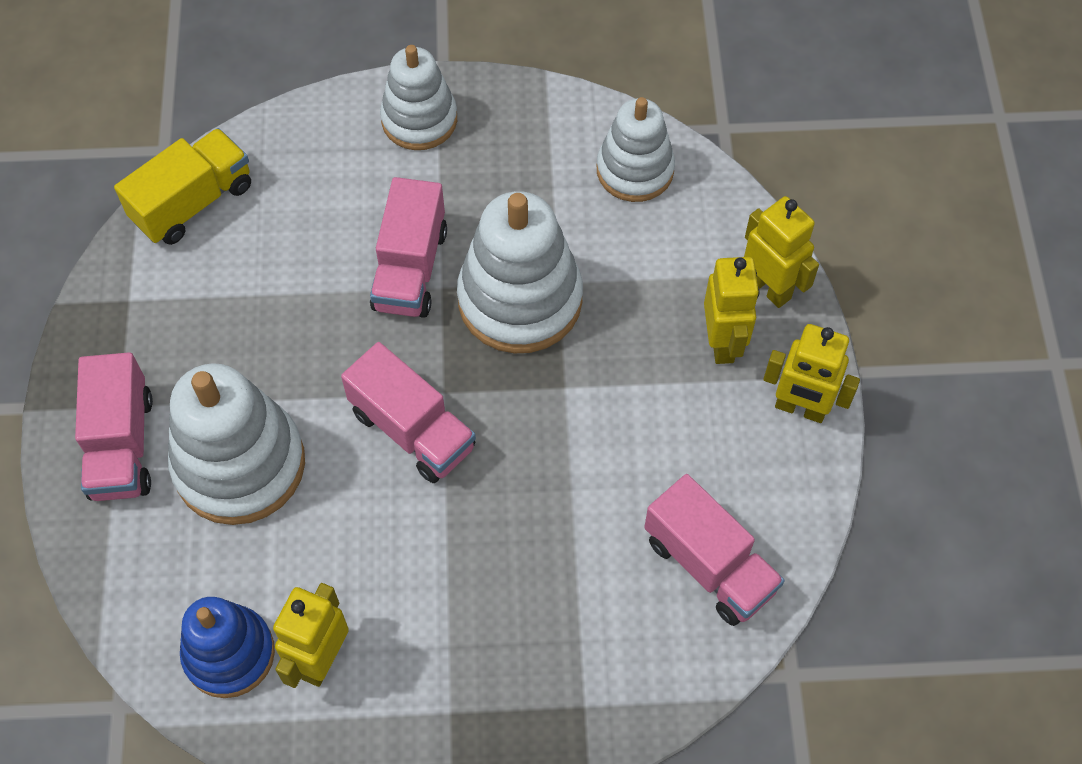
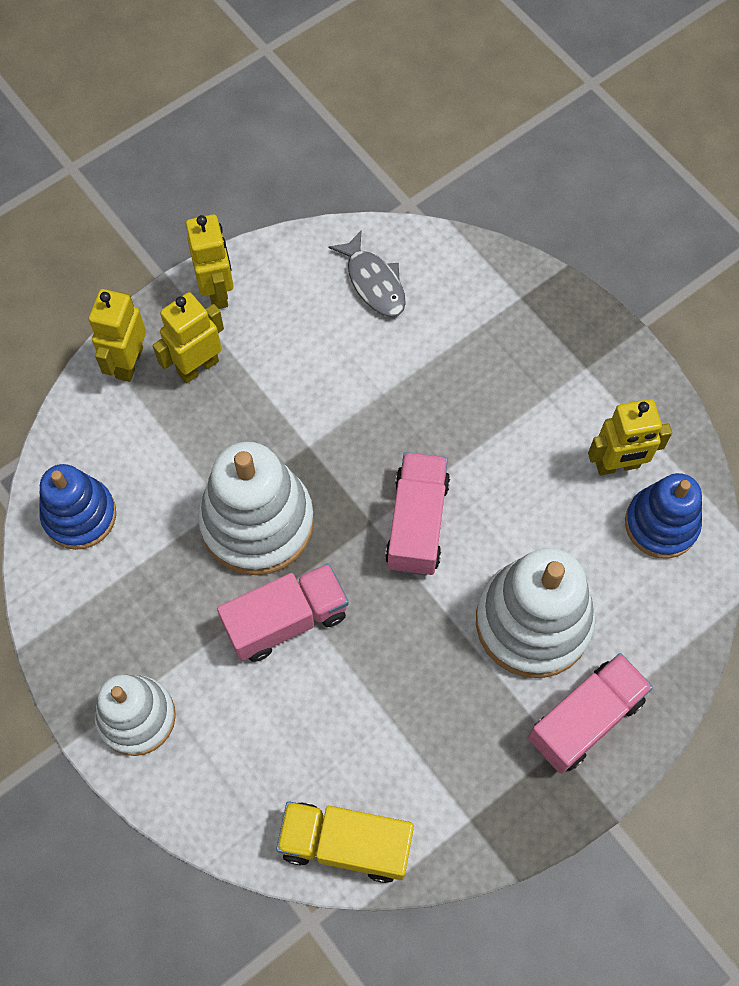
camera: 125 degrees left, 5 degrees up
(635, 170) = (79, 515): white stacking toy -> blue stacking toy
(709, 565) = (373, 282): pink truck -> grey fish

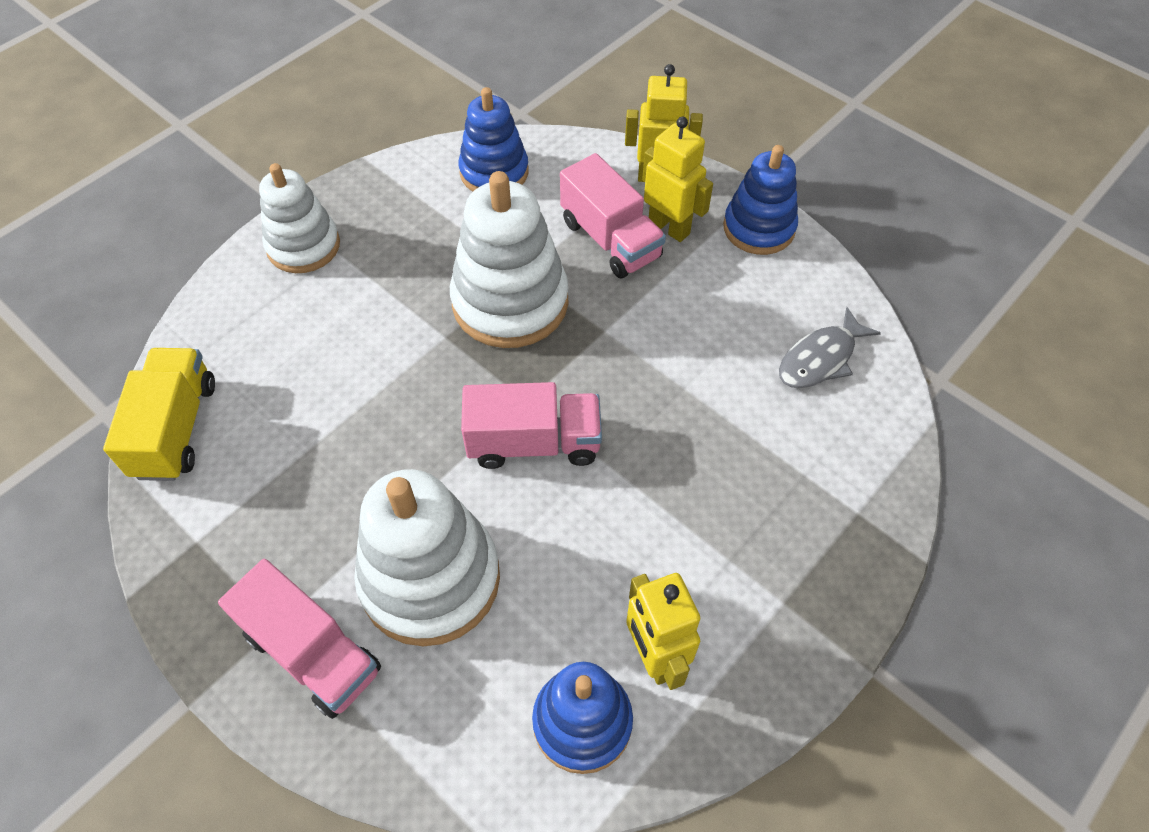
camera: 80 degrees right, 10 degrees down
(217, 291) = (759, 228): yellow robot -> blue stacking toy
(286, 620) = (408, 342): pink truck -> pink truck (610, 239)

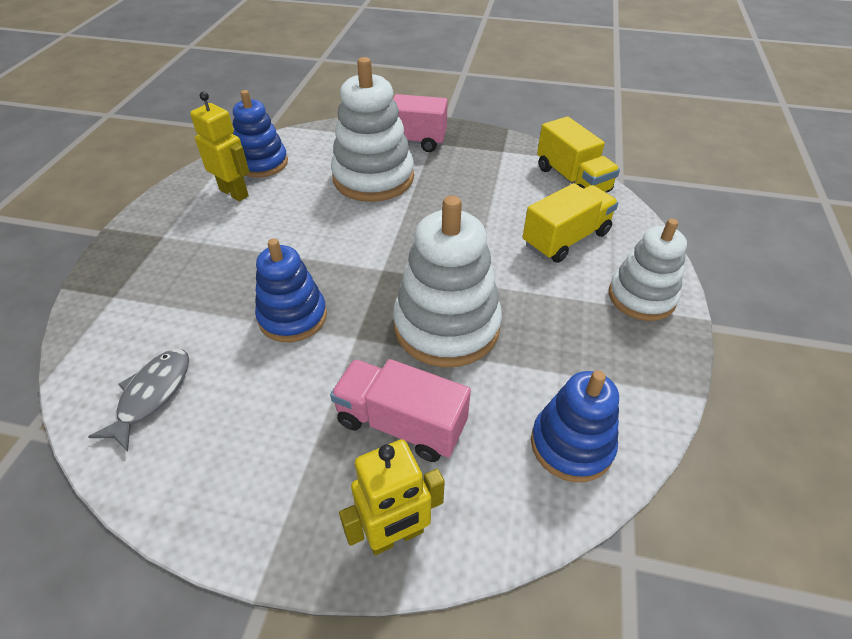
camera: 150 degrees right, 10 degrees down
(293, 342) = (566, 239): none -> yellow truck
(534, 442) = (360, 250): pink truck -> none
(669, 227) = (348, 468): yellow robot -> none
(759, 228) = (246, 519): blue stacking toy -> blue stacking toy (293, 317)

